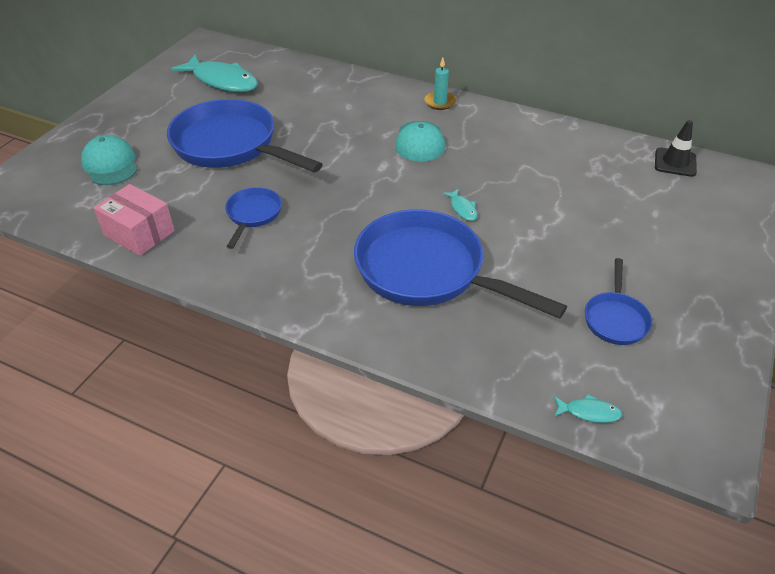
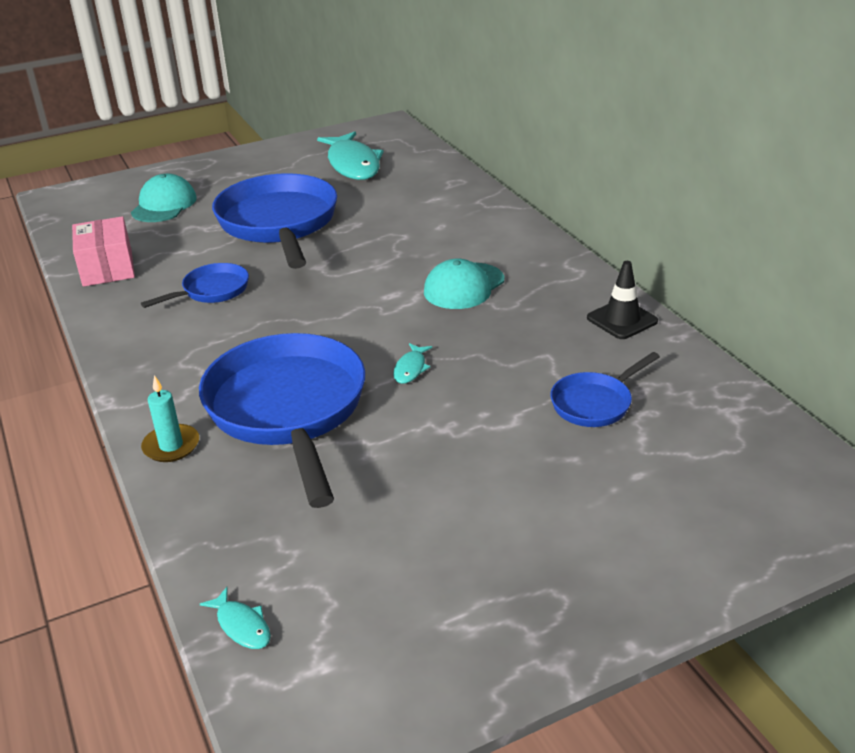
camera: 40 degrees right, 10 degrees down
(440, 102) = (545, 255): turquoise candle -> turquoise candle (171, 446)
(615, 319) = (410, 556): blue pan -> blue pan (595, 403)
(675, 162) = (759, 432): black traffic cone -> black traffic cone (622, 320)

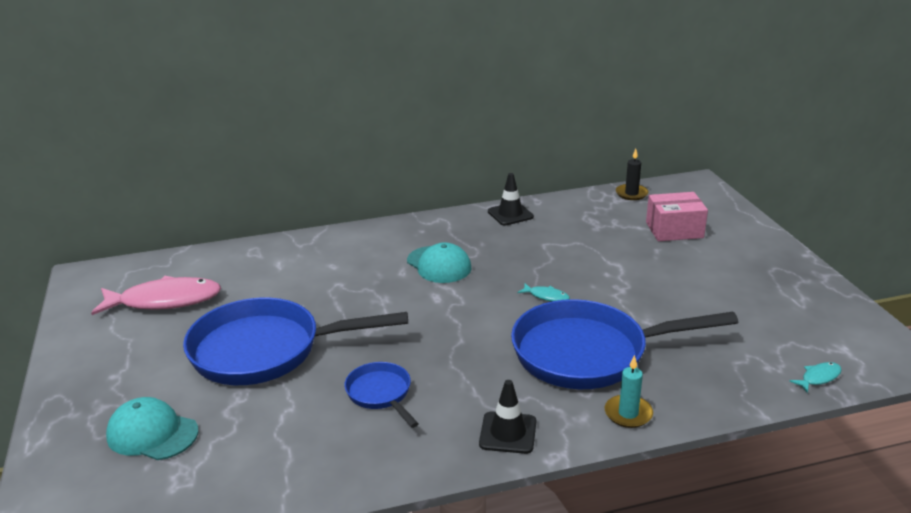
camera: 80 degrees left, 5 degrees down
(107, 268) = (288, 473): pink box -> pink box (674, 230)
(146, 368) = (508, 433): none -> black traffic cone
(353, 164) = (165, 301): turquoise fish -> pink fish
(595, 403) = (602, 236): blue pan -> none
(762, 425) = (631, 194): none -> black candle

